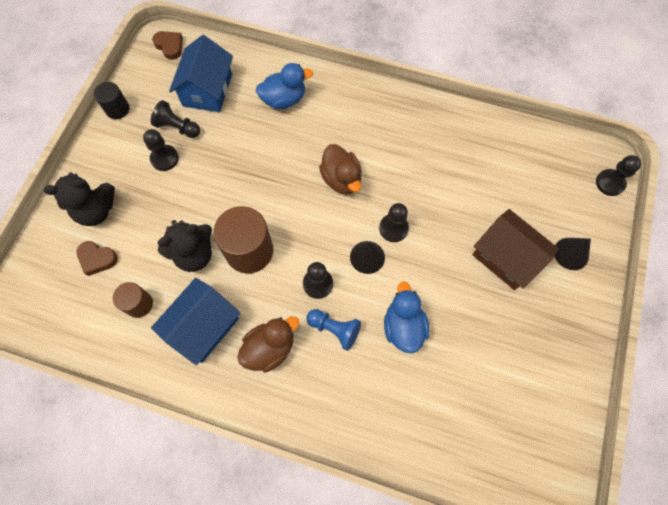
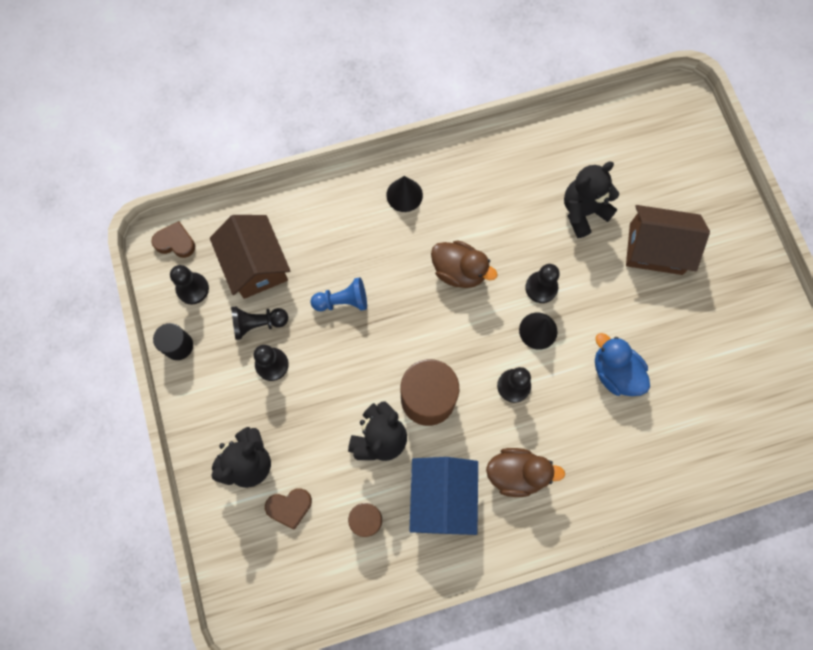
camera: 35 degrees left, 5 degrees up
(207, 90) = (255, 265): blue house -> brown house
(270, 348) = (516, 473): brown duck -> brown duck turned 75 degrees clockwise
(284, 99) = (341, 225): blue duck -> none
(334, 329) = (559, 416): blue pawn -> blue pawn (342, 301)
(467, 196) = (583, 212): none -> black teddy bear
(571, 253) = (706, 208): black cone -> black cone (404, 195)
(610, 183) = (694, 118): black pawn -> black pawn (192, 289)

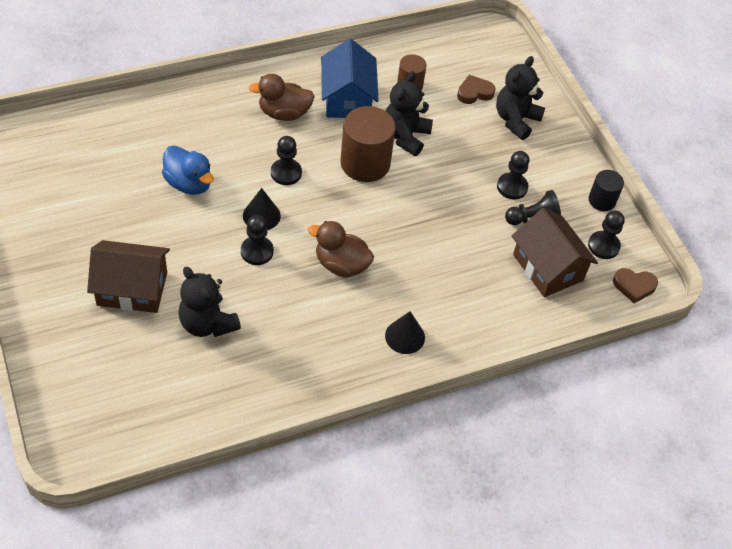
camera: 170 degrees right, 20 degrees down
(342, 301) = (455, 237): blue pawn -> none
(583, 212) = (207, 323): black teddy bear -> black teddy bear turned 90 degrees clockwise

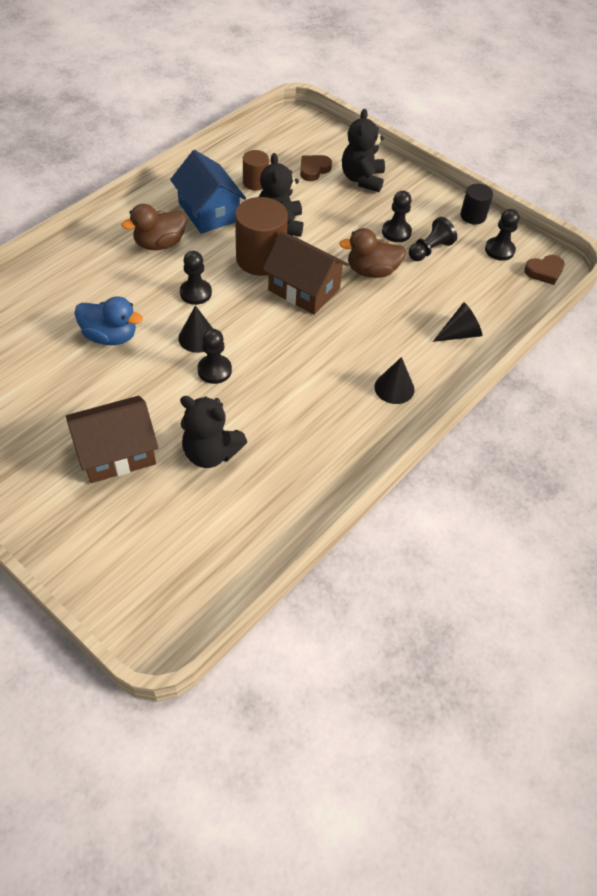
camera: 25 degrees left, 0 degrees up
(341, 265) = (298, 351): brown duck -> brown duck (372, 271)
(503, 312) = (459, 334): none -> black cone
(548, 267) = (469, 284): brown house -> brown house (304, 289)

